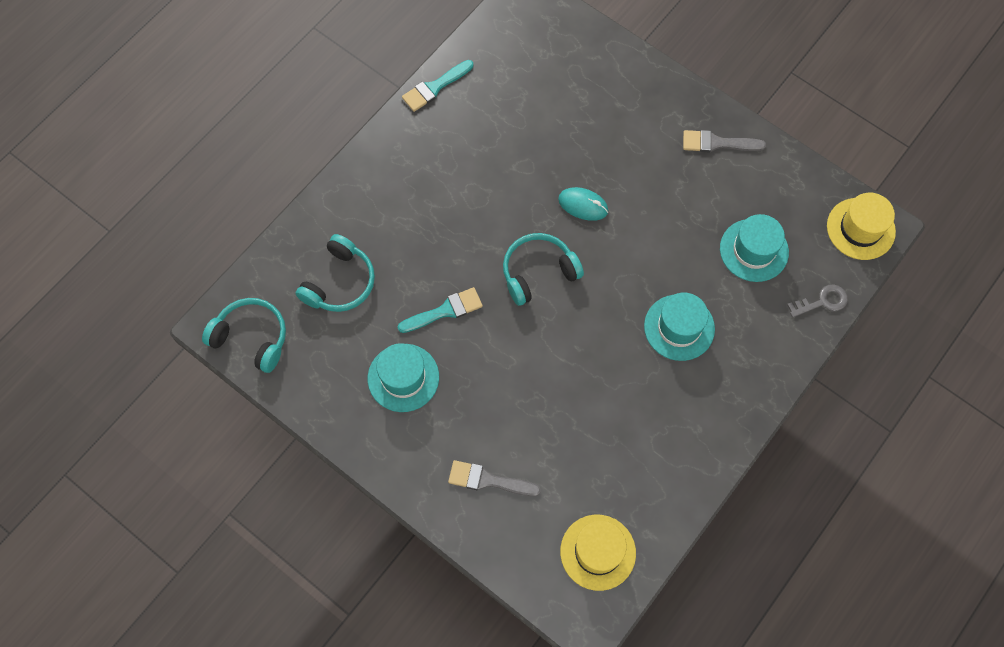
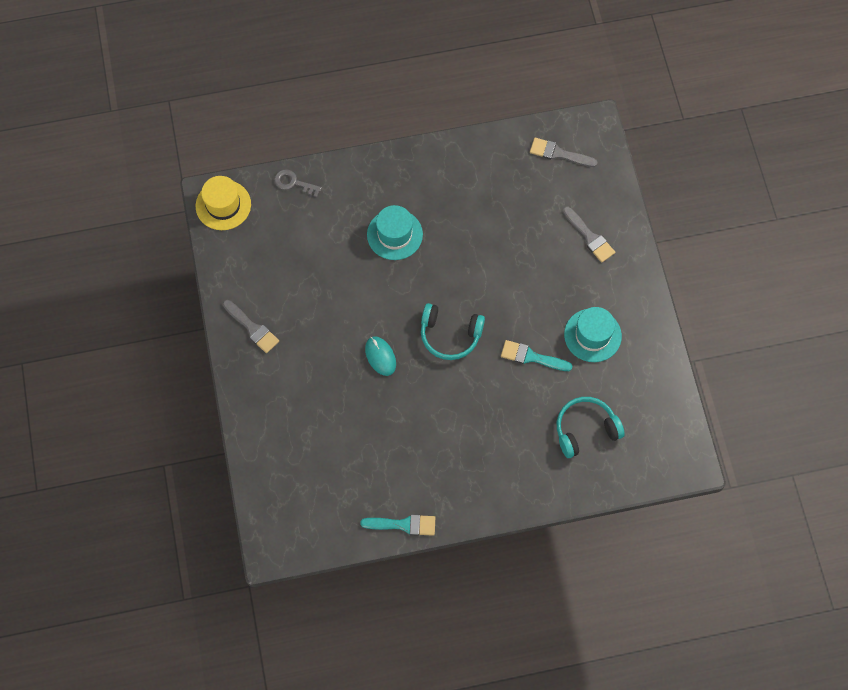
camera: 140 degrees left, 0 degrees up
(251, 338) = (672, 436): turquoise headphones -> none
(598, 552) = (559, 153): yellow hat -> grey brush
(754, 250) = (302, 243): turquoise hat -> none

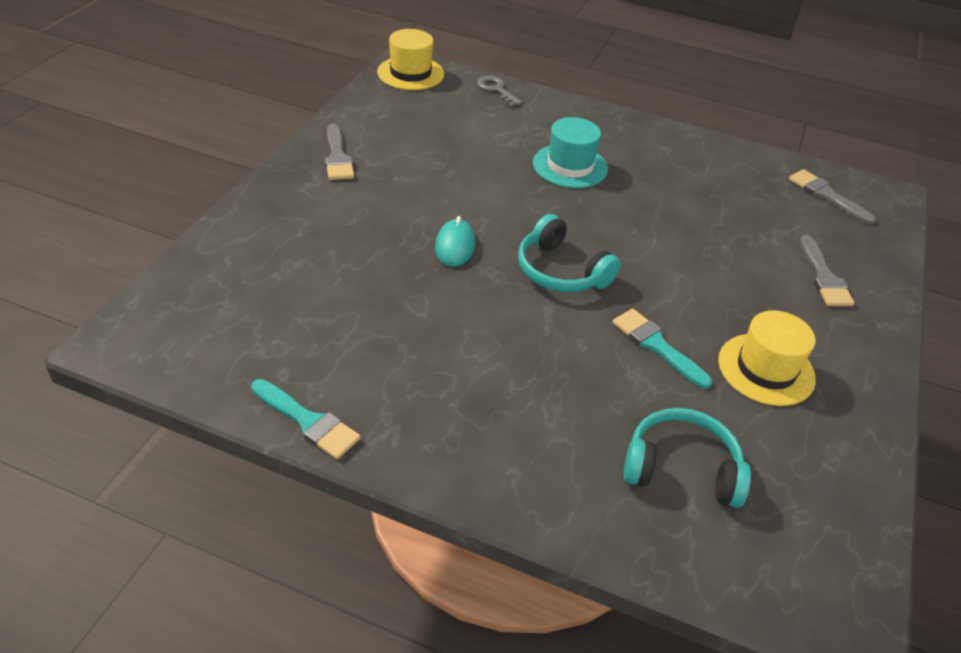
camera: 30 degrees right, 25 degrees down
(592, 335) = (766, 369): turquoise hat -> yellow hat

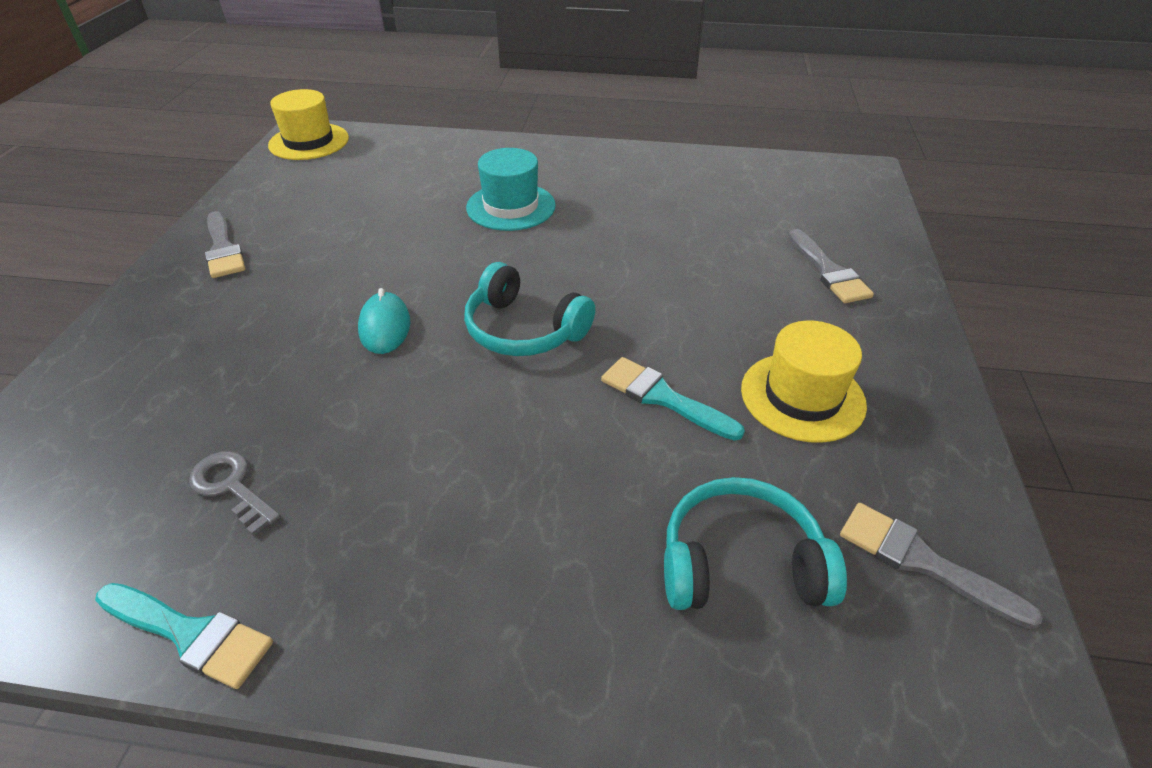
camera: 10 degrees left, 0 degrees up
(496, 90) = (412, 142): grey key -> grey key (231, 487)
(826, 195) = (799, 184): grey brush -> grey brush (922, 562)

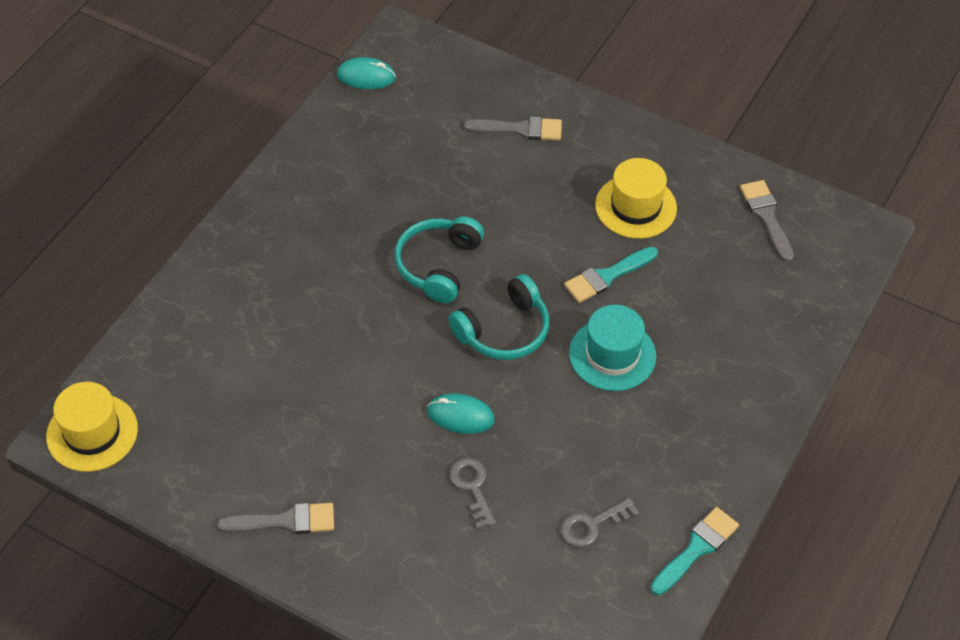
camera: 70 degrees left, 10 degrees up
(282, 360) = (472, 487): none -> grey key
(511, 207) = (325, 292): turquoise hat -> turquoise hat (612, 355)
(740, 563) = (740, 291): turquoise headphones -> turquoise headphones (438, 265)
(792, 166) = (366, 76): none -> turquoise mouse
(922, 562) = (766, 216): grey brush -> grey brush turned 105 degrees clockwise

